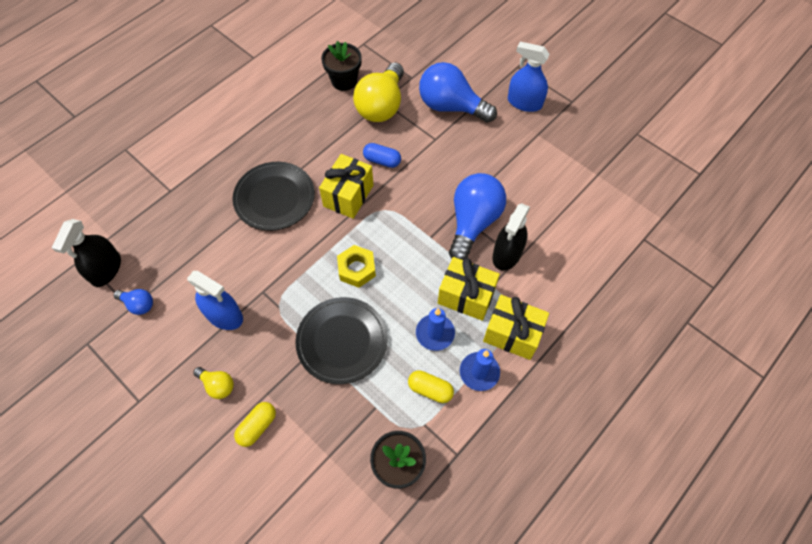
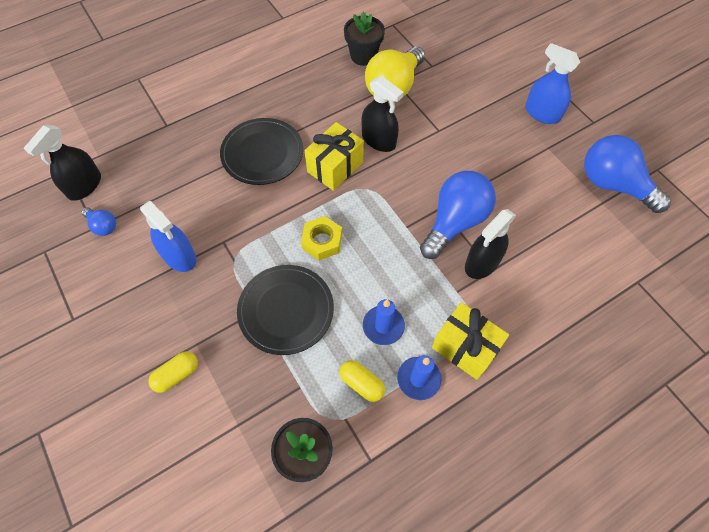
camera: 15 degrees right, 0 degrees up
(218, 385) = (151, 323): yellow light bulb -> none
(382, 160) = (379, 140): blue capsule -> black spray bottle
(451, 106) = (464, 102): blue light bulb -> blue light bulb (613, 184)
(466, 296) = (426, 296): yellow gift -> none

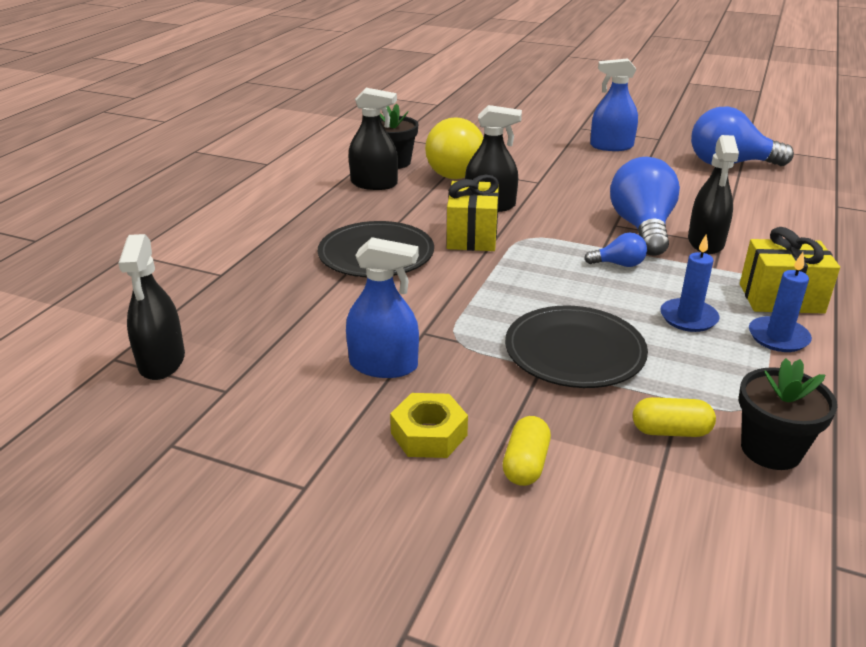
camera: 35 degrees left, 30 degrees down
(103, 226) = (238, 384): blue light bulb -> blue light bulb (619, 264)
(322, 241) = (536, 288): yellow nut -> yellow nut (429, 434)
(328, 75) = (374, 184): none -> black spray bottle
(362, 383) = (734, 366): yellow capsule -> yellow capsule (670, 431)

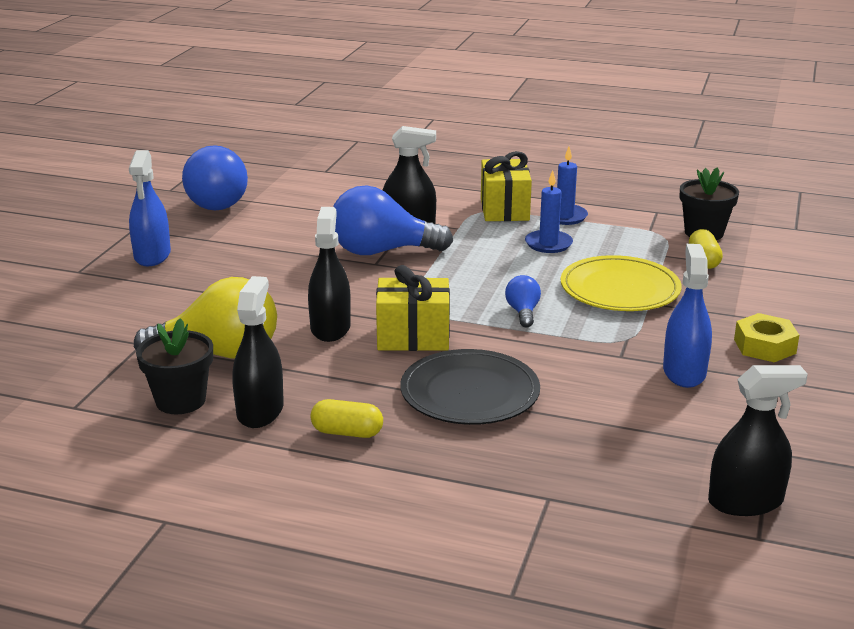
camera: 95 degrees left, 5 degrees down
(525, 464) = (773, 309): yellow capsule -> yellow capsule (347, 432)
(574, 351) = (620, 289): black plate -> yellow plate
(619, 264) = (462, 265): blue light bulb -> blue light bulb (523, 312)

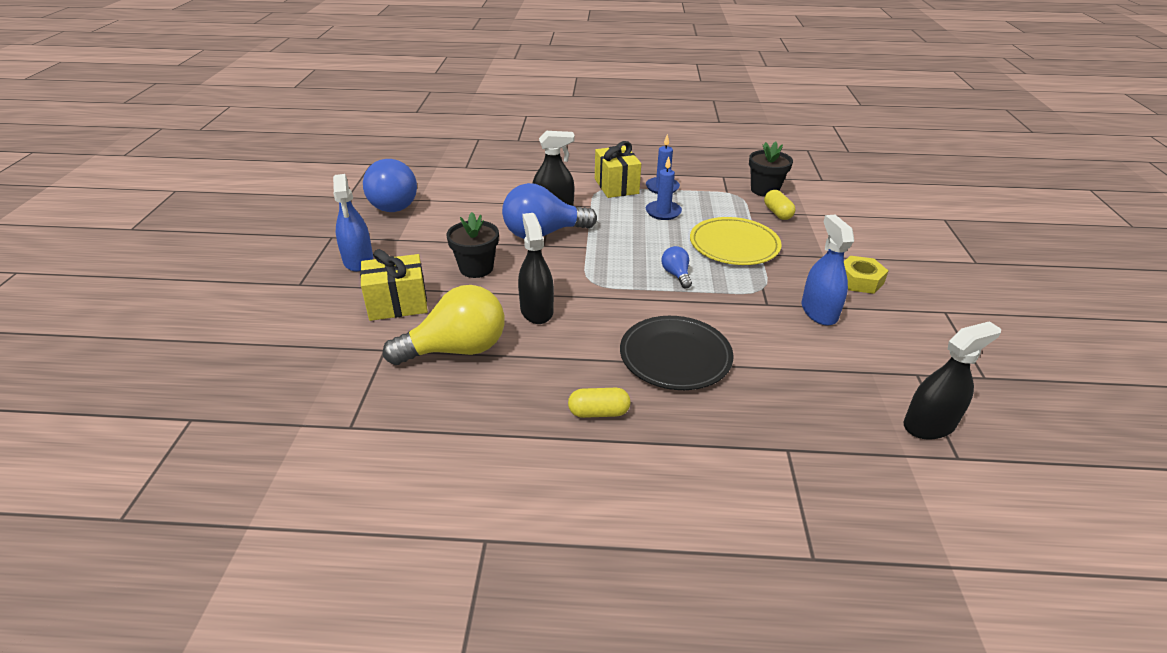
camera: 15 degrees left, 10 degrees up
(180, 401) = (443, 404): black flower pot -> black flower pot (476, 268)
(260, 411) = (516, 403): black spray bottle -> none
(413, 337) = (605, 309): yellow gift -> yellow gift (397, 304)

